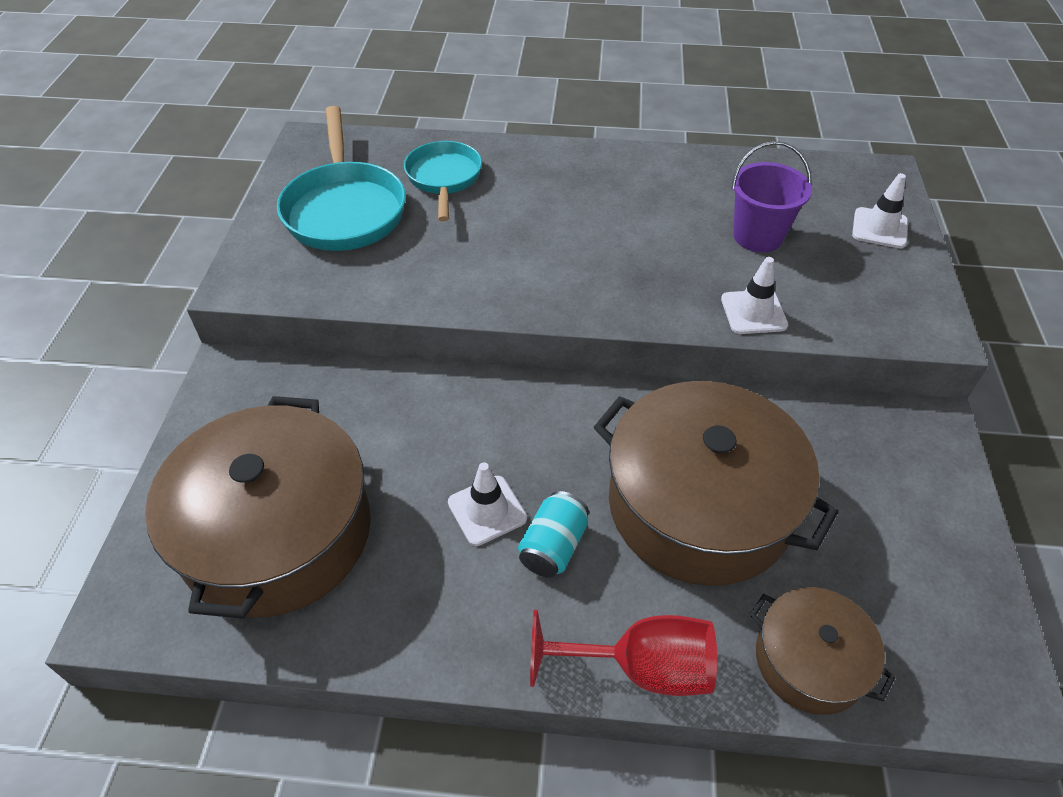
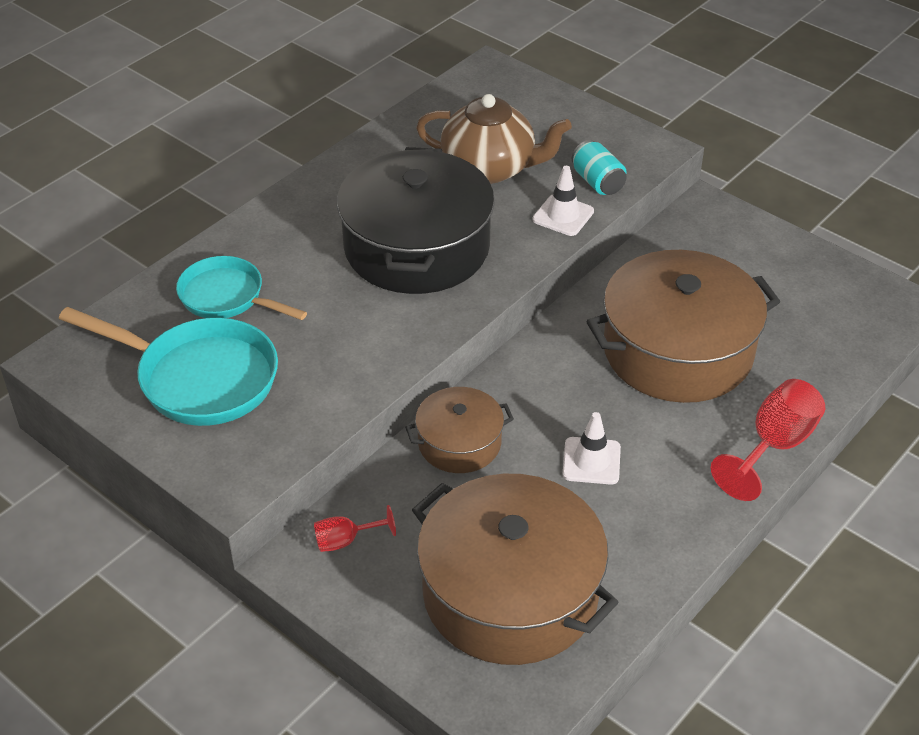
camera: 55 degrees left, 5 degrees down
(270, 389) = (345, 541): none -> red goblet
(553, 546) = (651, 441): turquoise can -> turquoise can (598, 182)
(606, 244) = (416, 247): none -> black pot
(758, 236) = (490, 168): purple bucket -> brown teapot
(809, 661) = (824, 368): brown pot -> brown pot (459, 443)
(879, 228) = (542, 109): white traffic cone -> none

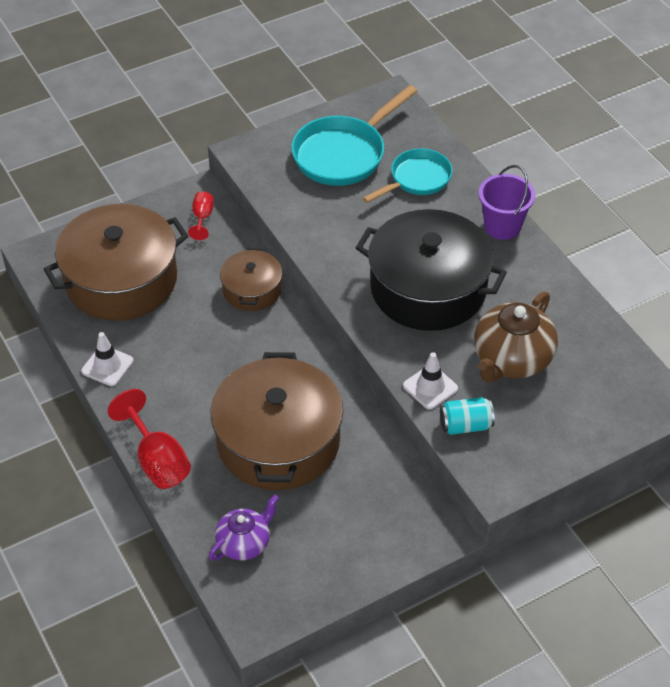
camera: 110 degrees right, 5 degrees up
(285, 210) = (502, 226): none -> purple bucket
(591, 461) = (200, 352): white traffic cone -> white traffic cone (107, 366)
(823, 339) = (244, 543): none -> purple teapot

